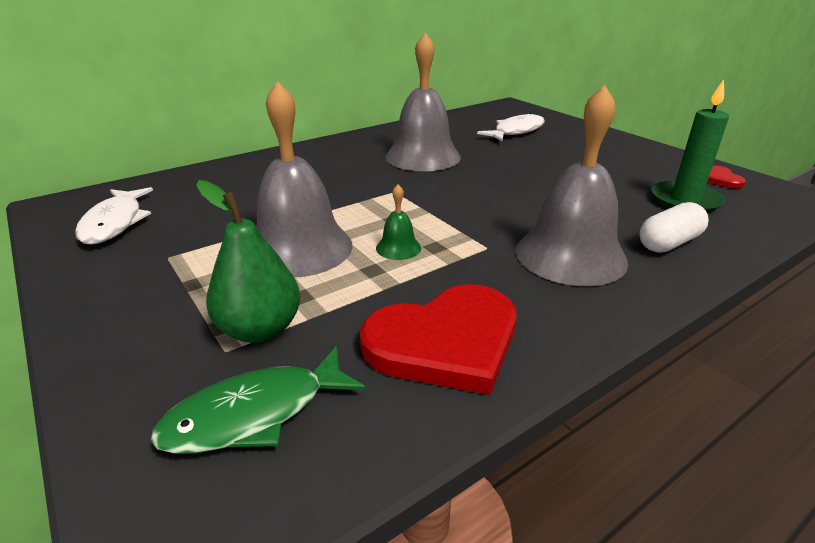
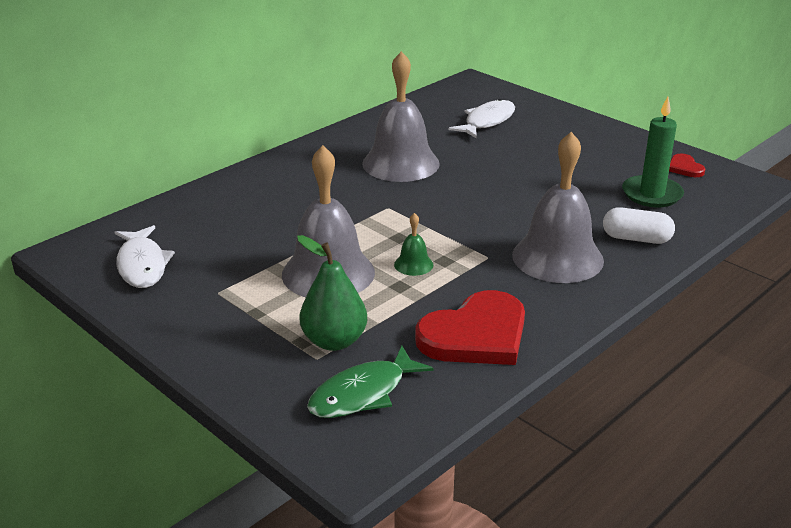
camera: 10 degrees left, 0 degrees up
(669, 243) = (636, 239): white capsule -> white capsule turned 60 degrees clockwise

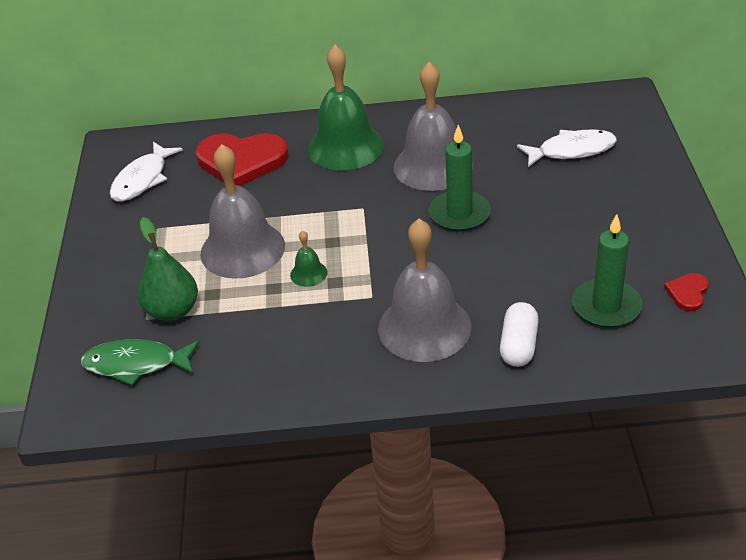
camera: 45 degrees right, 10 degrees up
(308, 176) = (345, 147): none -> green bell
(469, 183) = (459, 214): none -> green candle
(476, 335) = (266, 362): red heart -> red heart (241, 161)
(636, 239) = (518, 345): white capsule -> white capsule turned 45 degrees clockwise

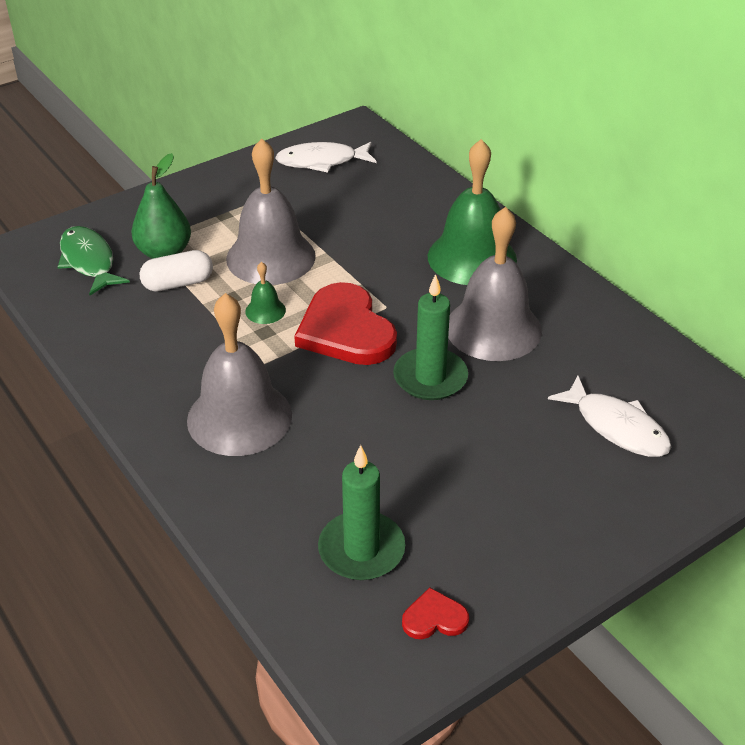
camera: 55 degrees right, 0 degrees up
(241, 161) = (394, 204): red heart -> red heart (346, 330)
(518, 345) = (255, 497): white capsule -> white capsule (178, 283)

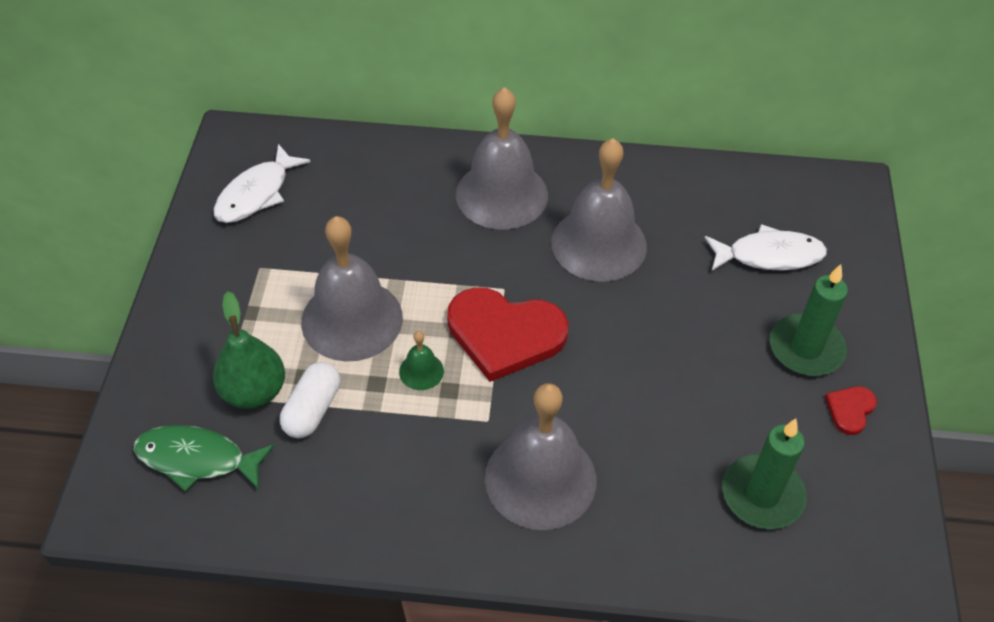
camera: 50 degrees left, 10 degrees up
(430, 377) = (616, 321): green candle -> green candle (806, 348)
(434, 618) = (864, 496): red heart -> red heart (850, 410)
(472, 257) = (501, 194): green bell -> grey bell

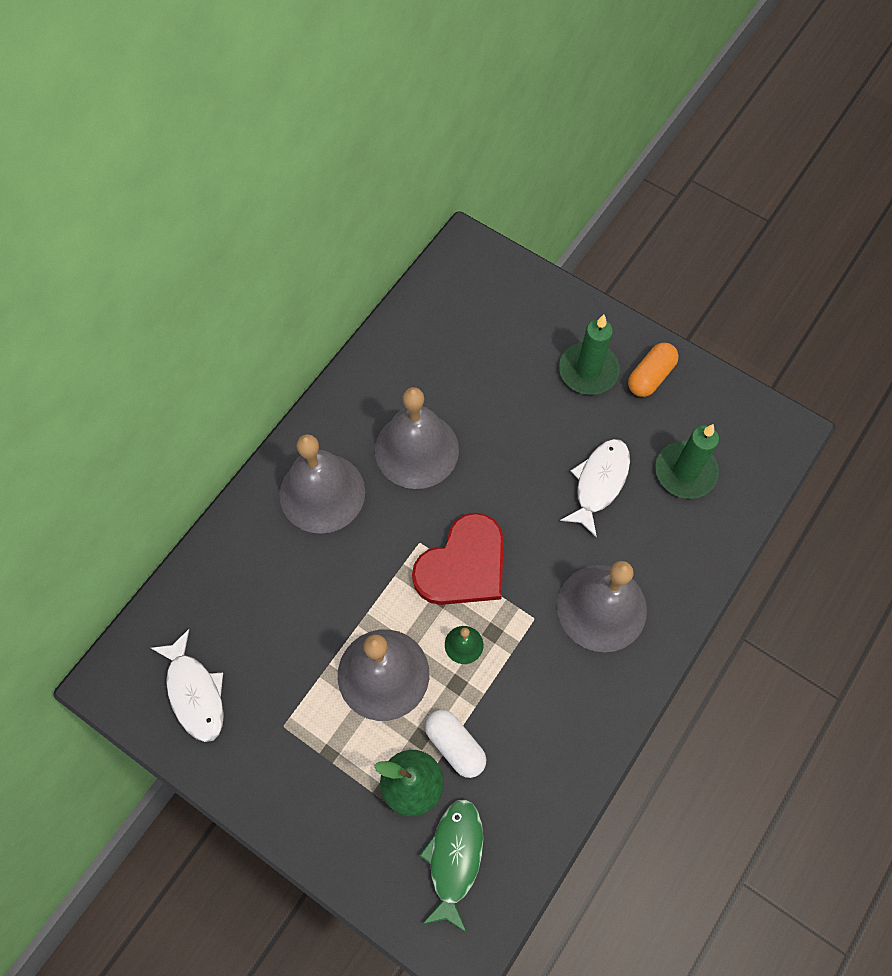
camera: 60 degrees left, 15 degrees up
(197, 459) = (454, 858): green fish -> green fish turned 150 degrees clockwise
(769, 255) = (496, 341): white fish -> white fish (599, 483)
(850, 410) = (650, 376): red heart -> orange capsule

